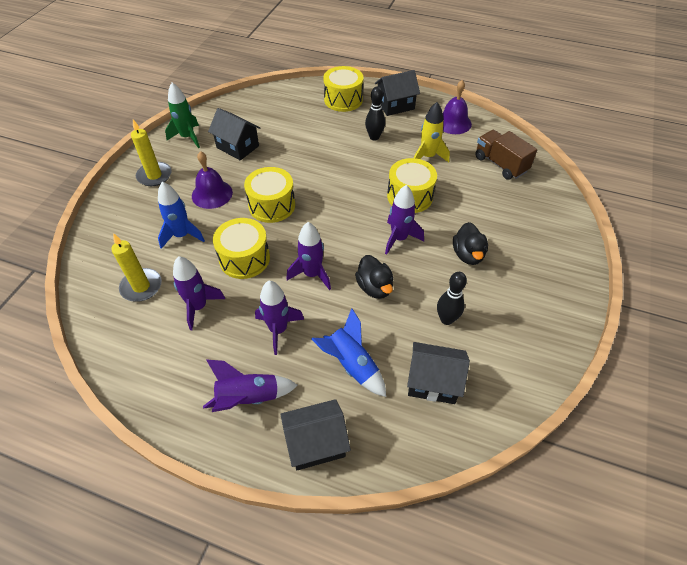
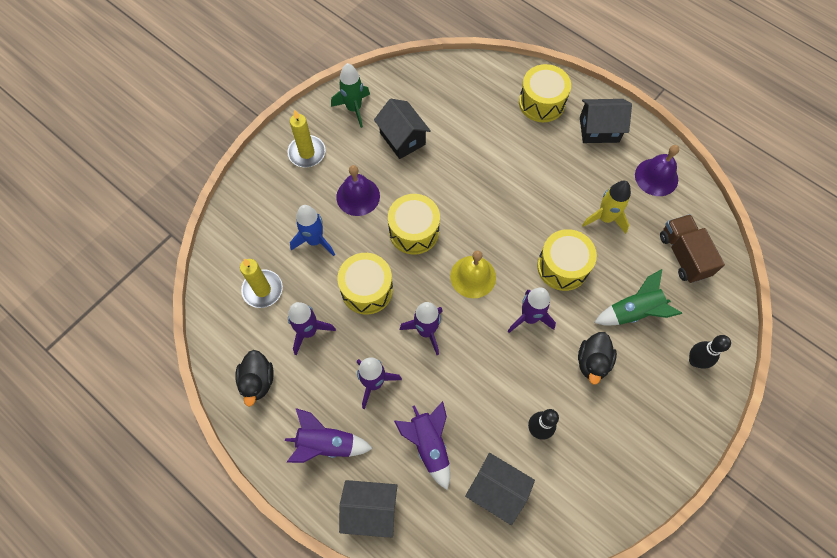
camera: 20 degrees right, 15 degrees up
(337, 223) = (473, 276): none -> yellow bell
(352, 364) = (429, 444): blue rocket -> purple rocket
(374, 137) = (556, 171): black bowling pin -> black bowling pin (695, 361)
(374, 287) = (482, 368): black duck -> black duck (257, 381)
(482, 211) = (633, 312): none -> green rocket

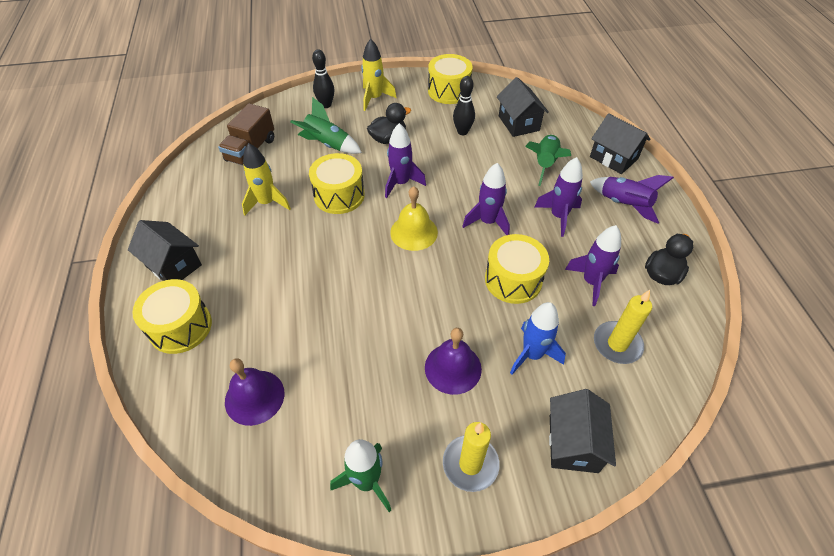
camera: 140 degrees left, 15 degrees down
(402, 139) = (350, 396): black house -> black house (573, 443)
(414, 231) = (428, 297): yellow drum -> yellow drum (449, 91)
(429, 444) = (545, 164): purple rocket -> green rocket
(656, 177) = (191, 202): purple bell -> purple bell (254, 397)
(664, 409) = (374, 98): none -> yellow rocket

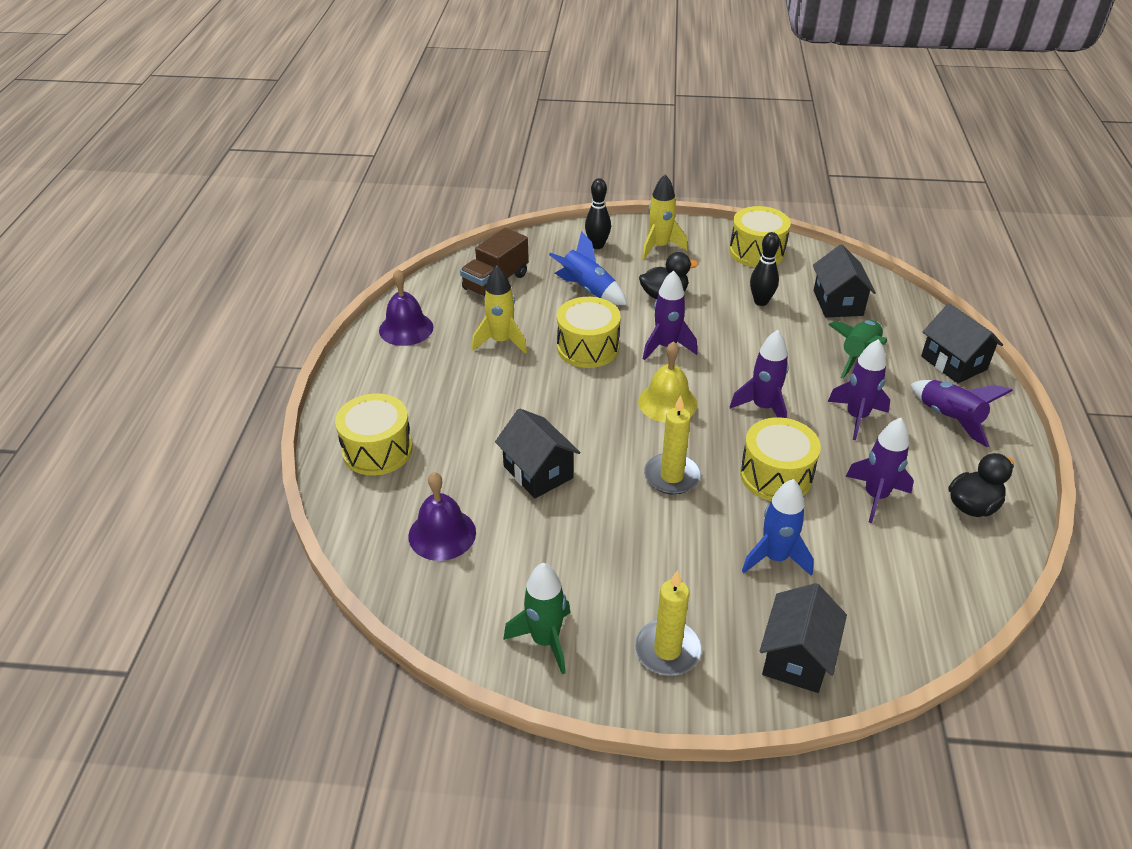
camera: 15 degrees right, 10 degrees down
(173, 265) = (382, 388): black house -> black house (538, 472)
(327, 144) = (588, 290): green rocket -> blue rocket
(453, 368) = (674, 552): purple bell -> purple bell (406, 328)
(617, 344) = (886, 568): yellow candle -> yellow candle (672, 476)

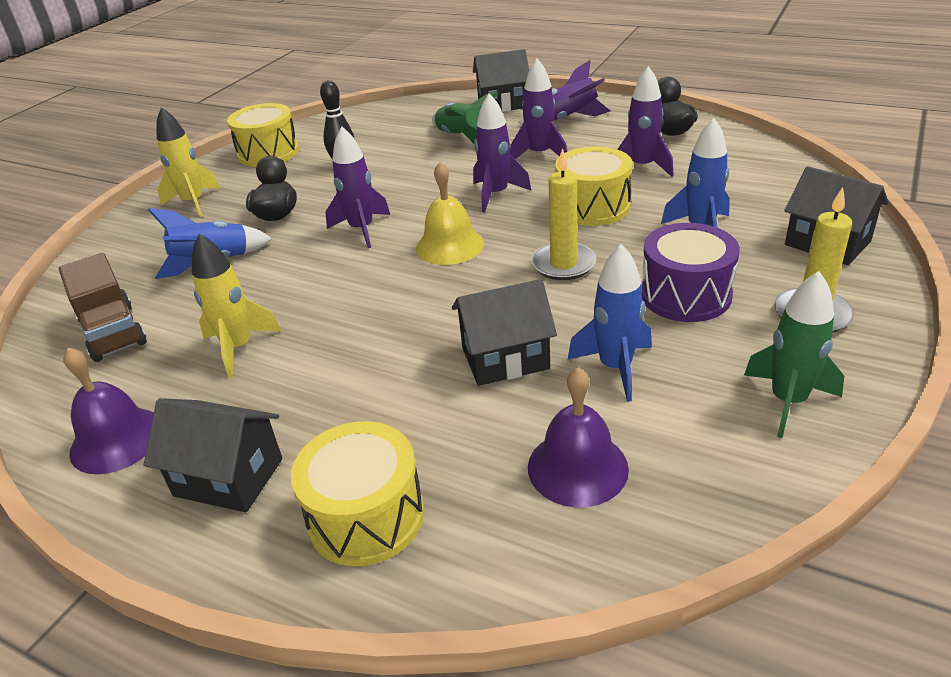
camera: 65 degrees left, 5 degrees down
(549, 534) = (615, 368): none -> blue rocket
(588, 347) = (315, 281): yellow drum -> none
(597, 245) = (140, 241): black bowling pin -> none
(661, 561) = (685, 295): none -> purple drum
(838, 303) = (383, 132): black house -> black house (228, 477)

